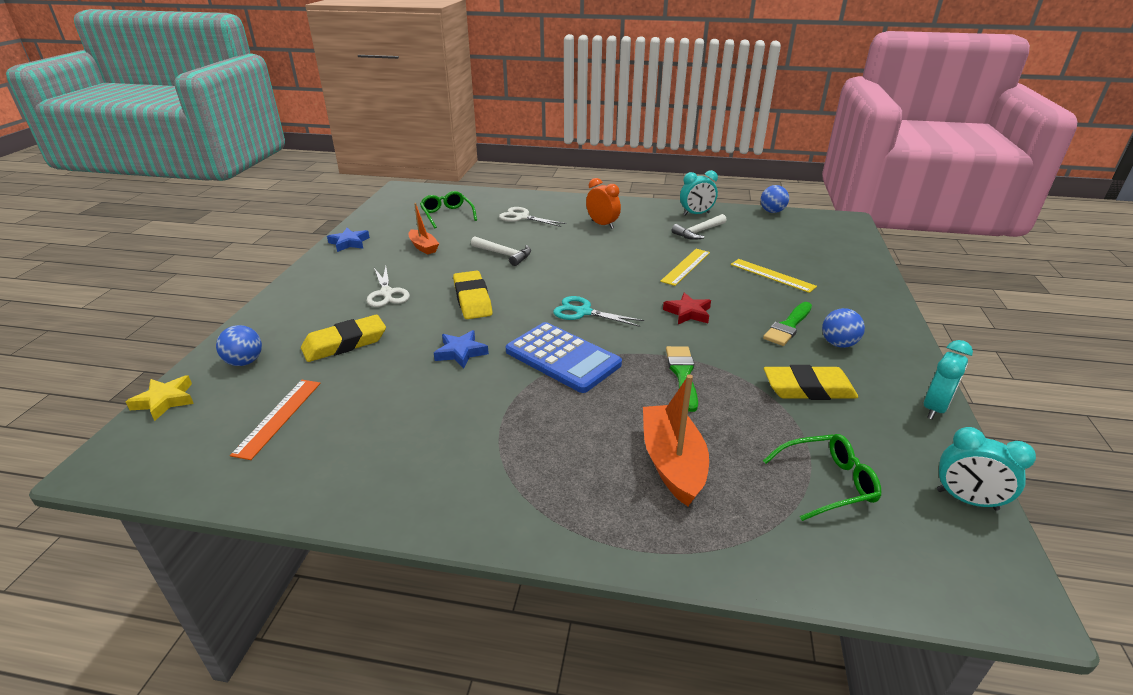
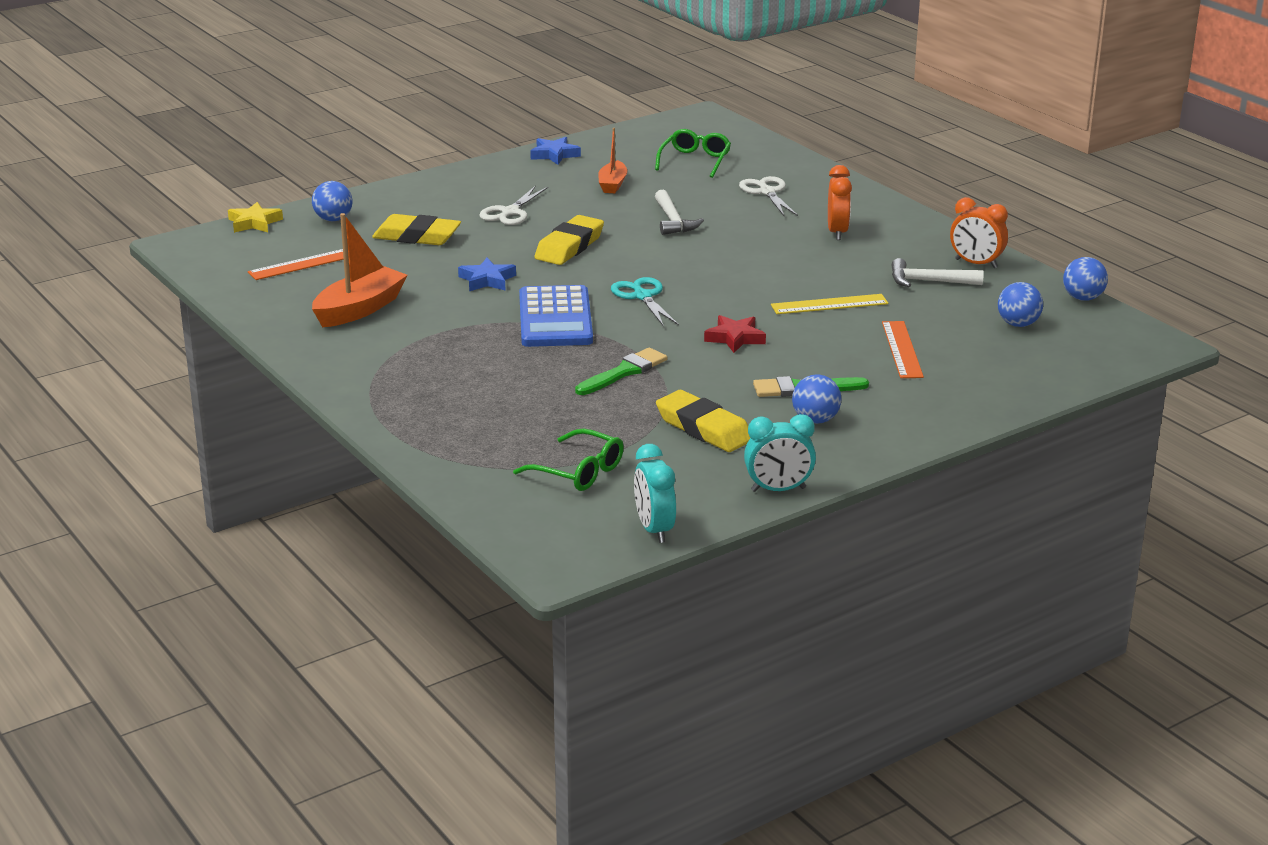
camera: 45 degrees right, 5 degrees down
(672, 462) = (498, 409): orange boat -> orange boat (360, 309)
(696, 214) = (976, 264): turquoise clock -> orange clock
(772, 275) = (902, 349): yellow ruler -> orange ruler
(781, 236) = (1018, 324): none -> blue ball

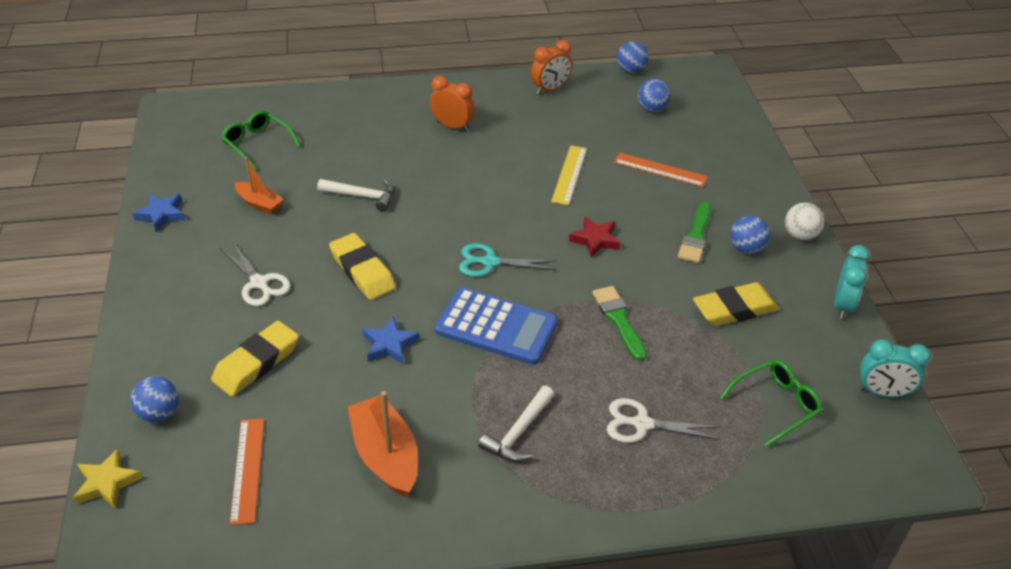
camera: 65 degrees left, 15 degrees up
(767, 192) = (352, 131): white scissors -> white scissors (642, 424)
(878, 448) = (800, 235): none -> white ball
(928, 281) = (563, 118): white hammer -> white hammer (518, 433)

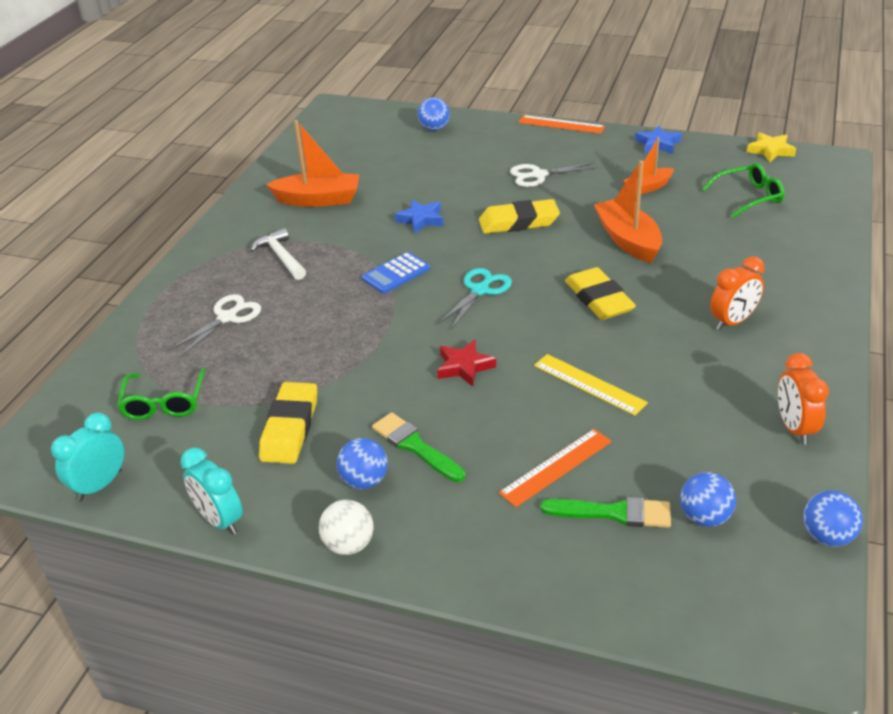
camera: 120 degrees right, 5 degrees down
(107, 483) = (393, 110): yellow star -> yellow star (770, 150)
(247, 469) = (358, 152): orange ruler -> orange ruler (561, 124)
(256, 363) = (450, 165): yellow eraser -> yellow eraser (598, 299)
(362, 196) = (628, 240): white hammer -> orange boat
(496, 327) = (396, 274): blue calculator -> blue calculator, size x0.59
(618, 320) = (345, 344): green brush -> green brush (613, 513)

